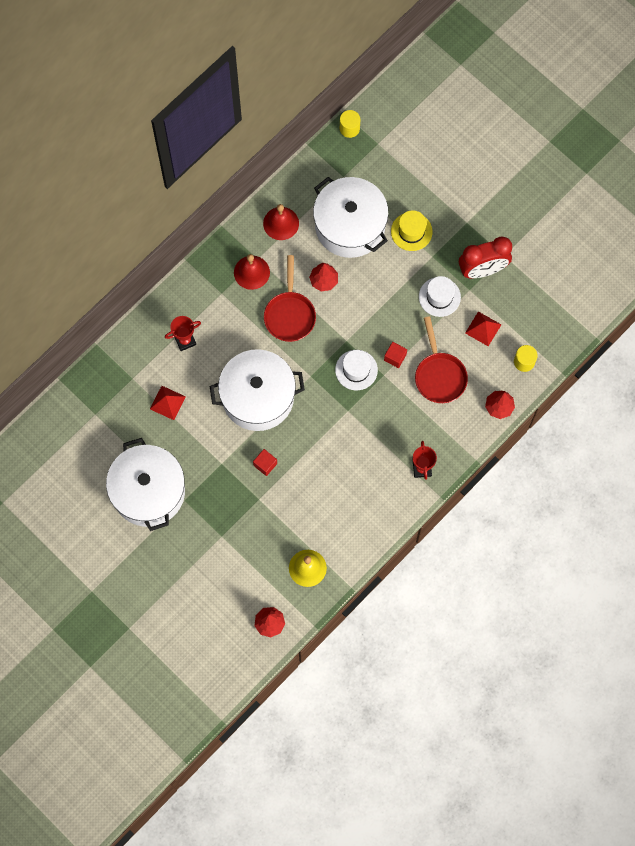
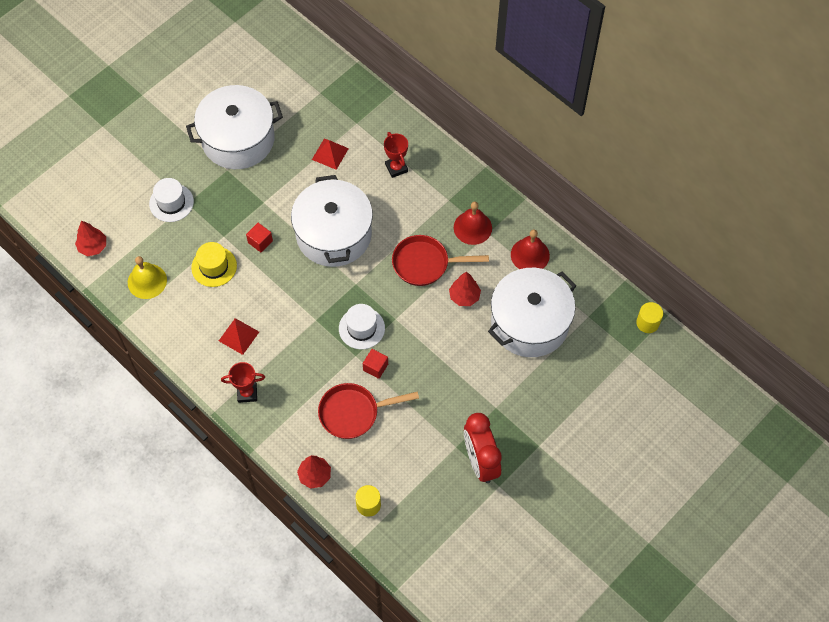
camera: 90 degrees right, 10 degrees down
(411, 231) = (525, 386): yellow hat -> yellow hat (214, 267)
(439, 297) = (447, 414): white hat -> white hat (171, 203)
(483, 328) = (409, 460): red pyramid -> red pyramid (239, 336)

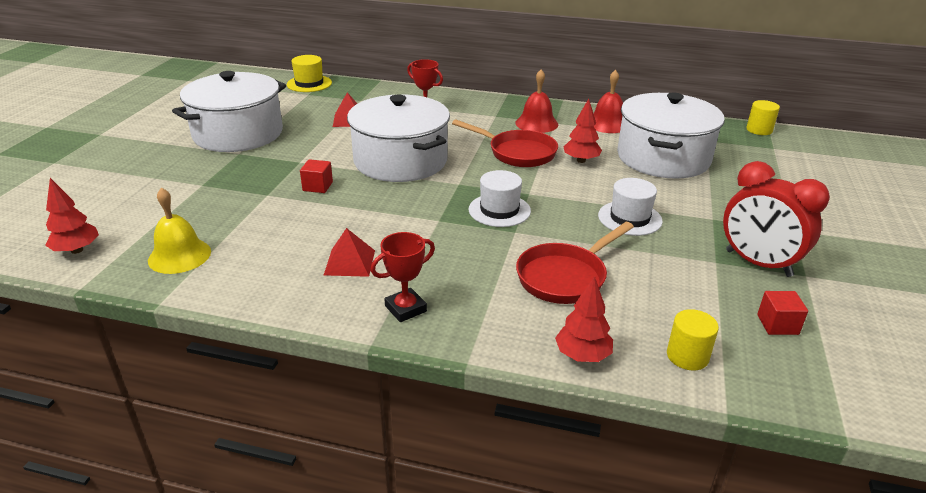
camera: 30 degrees left, 30 degrees down
(171, 203) = (179, 189): white hat -> white hat (629, 218)
(214, 267) = (271, 218): yellow hat -> yellow hat (309, 84)
(375, 367) = (548, 232): red cube -> red cube (777, 324)
(425, 264) = (517, 153): red pan -> red pan turned 120 degrees counterclockwise

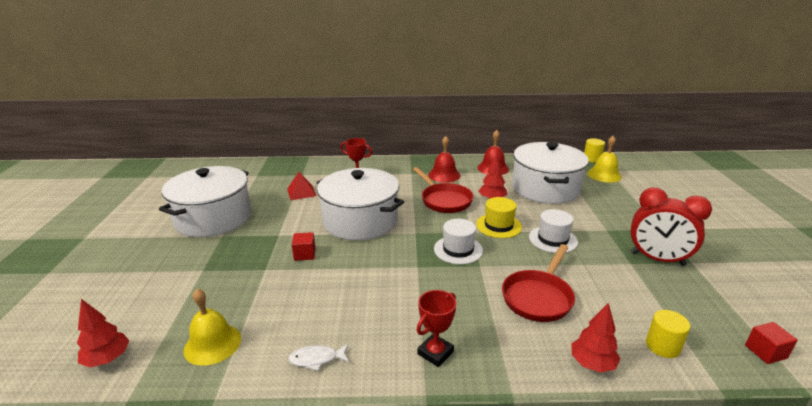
camera: 15 degrees left, 5 degrees down
(275, 289) = (316, 359): none -> white fish
(309, 84) = (253, 166): yellow hat -> yellow hat (498, 226)
(350, 262) = (367, 319): red pyramid -> none
(517, 153) = (444, 200): red pan -> red pan turned 45 degrees clockwise
(761, 152) = (604, 175): none -> yellow bell
(777, 324) = (701, 305): red cube -> red cube (765, 352)

